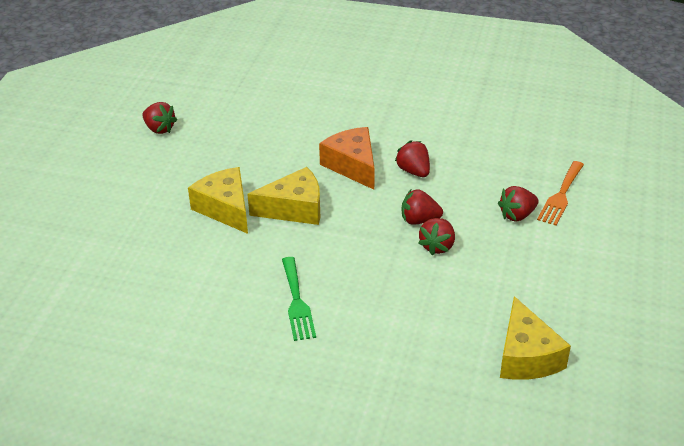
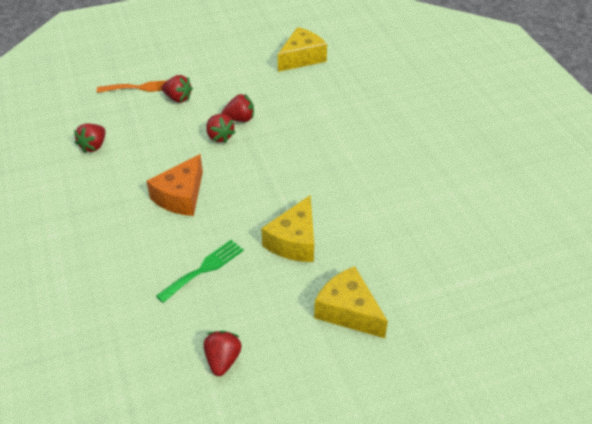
camera: 125 degrees left, 5 degrees up
(294, 209) = (260, 202): yellow cheese -> yellow cheese (348, 311)
(297, 302) = (350, 155): green fork -> green fork (204, 269)
(413, 171) = (163, 161): red strawberry -> red strawberry (93, 146)

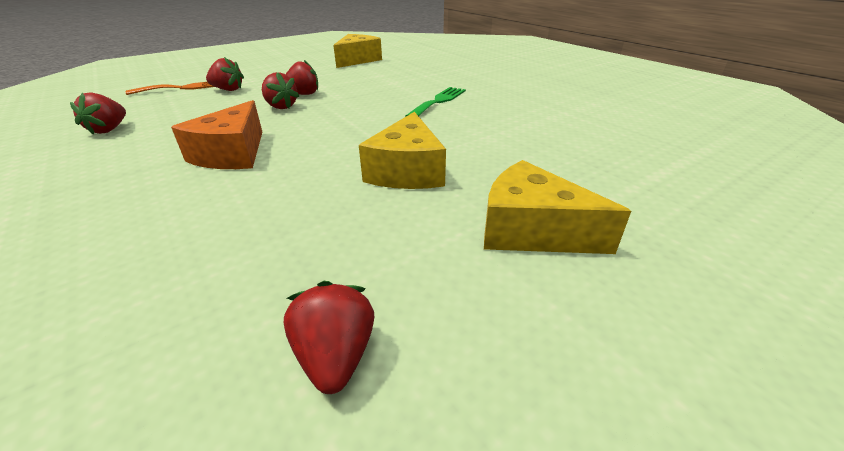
camera: 15 degrees left, 10 degrees down
(204, 269) = (275, 220): green fork -> green fork (438, 101)

